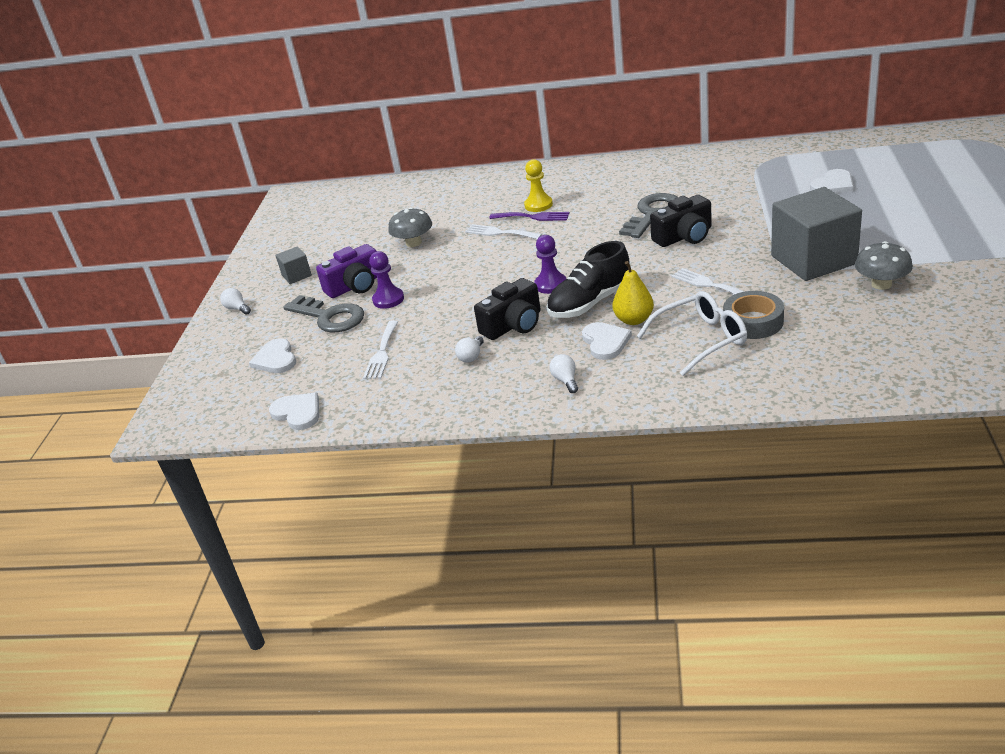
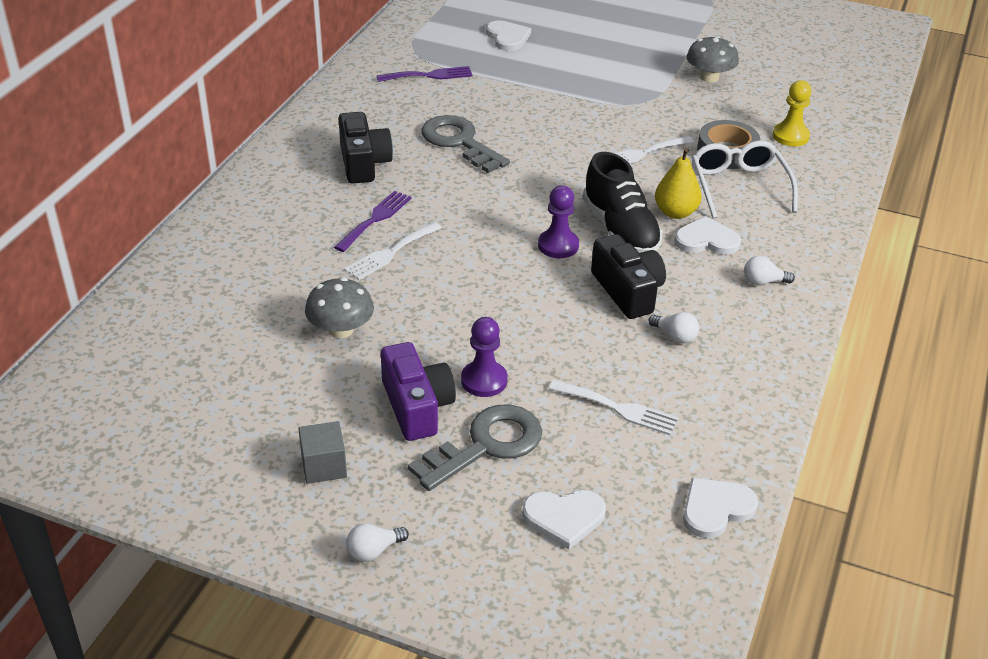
camera: 80 degrees left, 5 degrees up
(538, 205) = (347, 208): yellow pawn -> yellow pawn (790, 136)
(684, 236) = (530, 139): black camera -> black camera (363, 163)
(735, 177) = (429, 75): none -> purple fork
(813, 260) = (641, 91): grey cube -> none

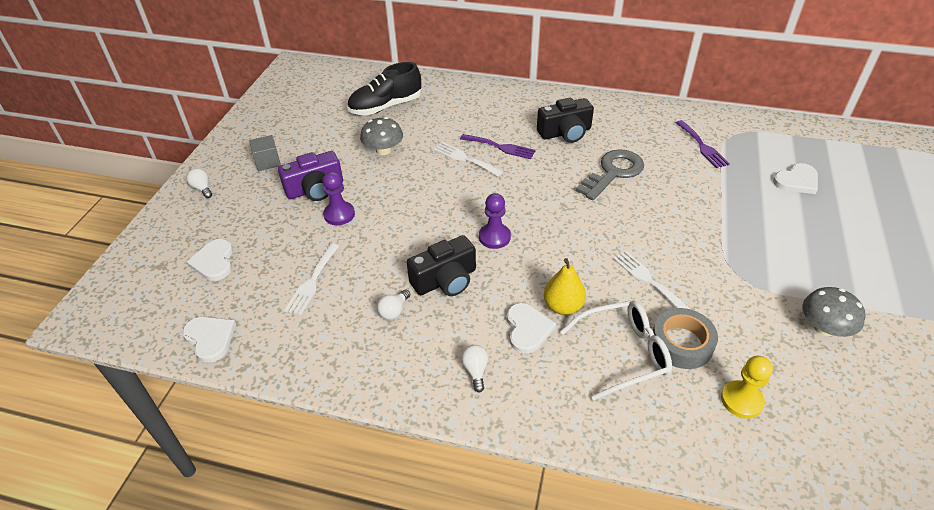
camera: 85 degrees right, 5 degrees up
(486, 445) = (280, 222): grey key -> none
(620, 230) = (525, 271): black shoe -> black shoe (385, 106)

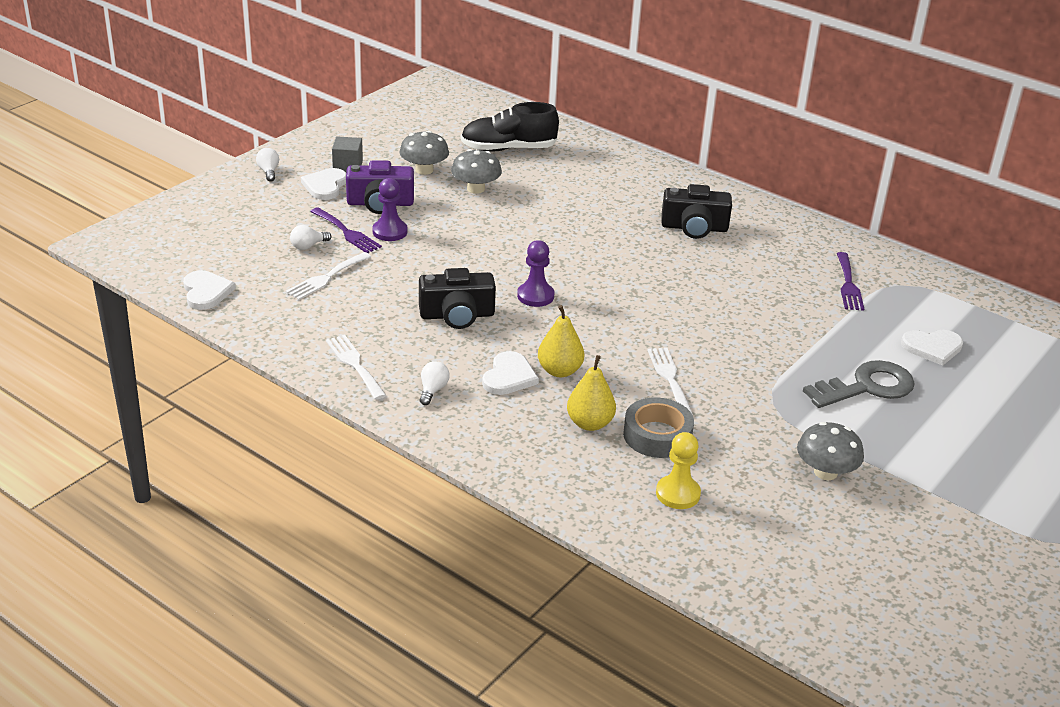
camera: 20 degrees right, 10 degrees down
(214, 262) = (244, 235): white heart -> white heart (325, 186)
(332, 146) = (424, 170): none -> grey mushroom
(394, 311) = (388, 323): white light bulb -> white light bulb (308, 246)
(465, 158) = (559, 220): white fork -> white fork (354, 364)
(500, 147) = (607, 221): purple fork -> purple fork (347, 232)
(613, 172) = (717, 279): grey key -> grey key (867, 387)
(623, 353) = (590, 423): white glasses -> yellow pear

